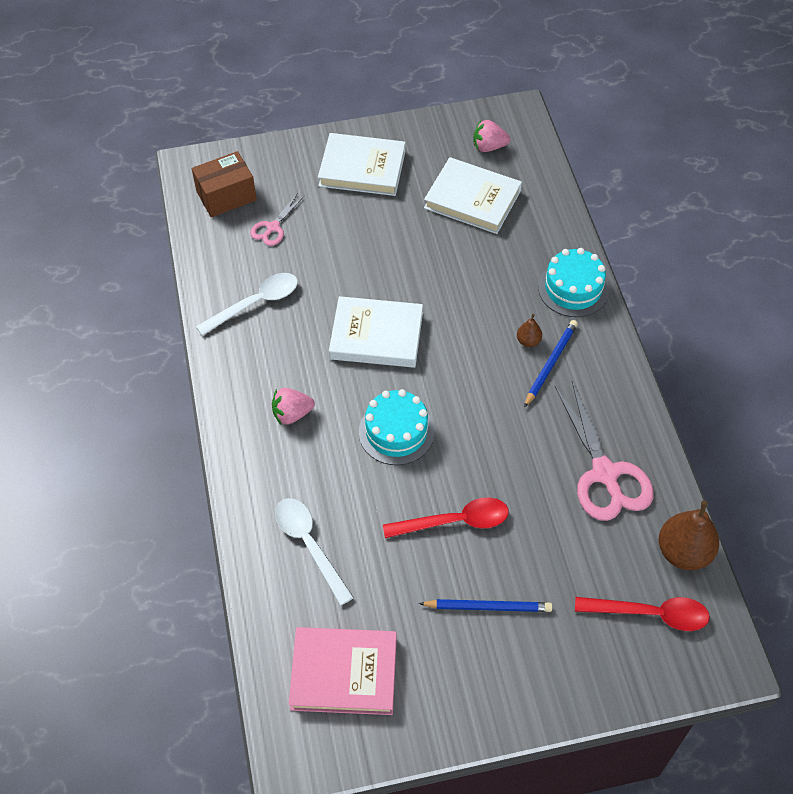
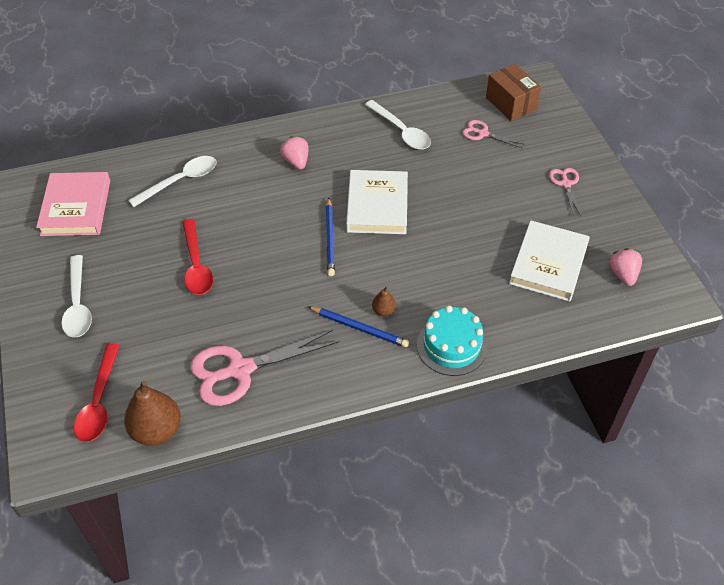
camera: 85 degrees right, 5 degrees down
(362, 168) = (565, 184): white book -> pink scissors
(396, 432) = (281, 224): turquoise cake -> none
(488, 607) = (118, 289): blue pencil -> blue pencil (330, 238)
(511, 652) = (78, 304): none -> white spoon

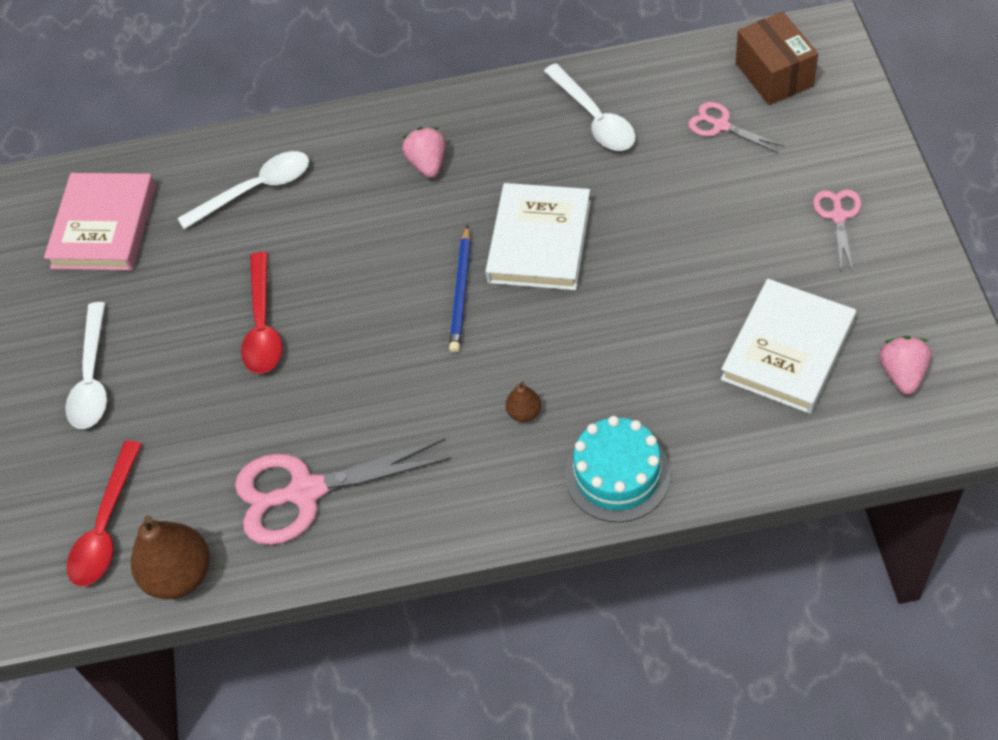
camera: 15 degrees right, 5 degrees up
(359, 328) = (485, 437): blue pencil -> none

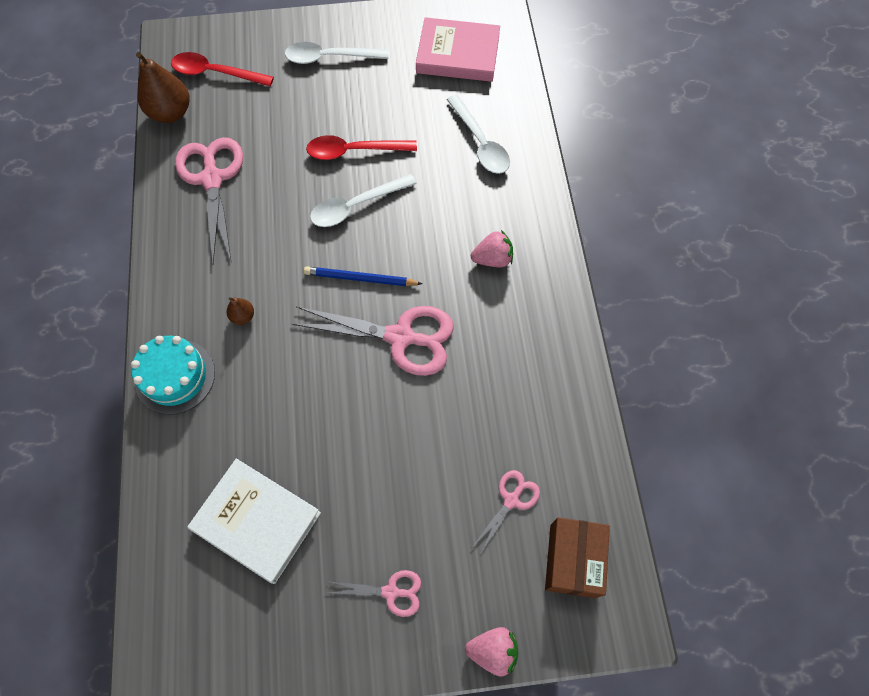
camera: 85 degrees right, 10 degrees up
(539, 241) = (401, 337): white book -> pink scissors
(594, 118) = (531, 390): white spoon -> white spoon (356, 206)
(774, 74) = (572, 560): brown box -> brown box turned 60 degrees counterclockwise
(902, 374) = (213, 616): pink strawberry -> pink strawberry (493, 650)

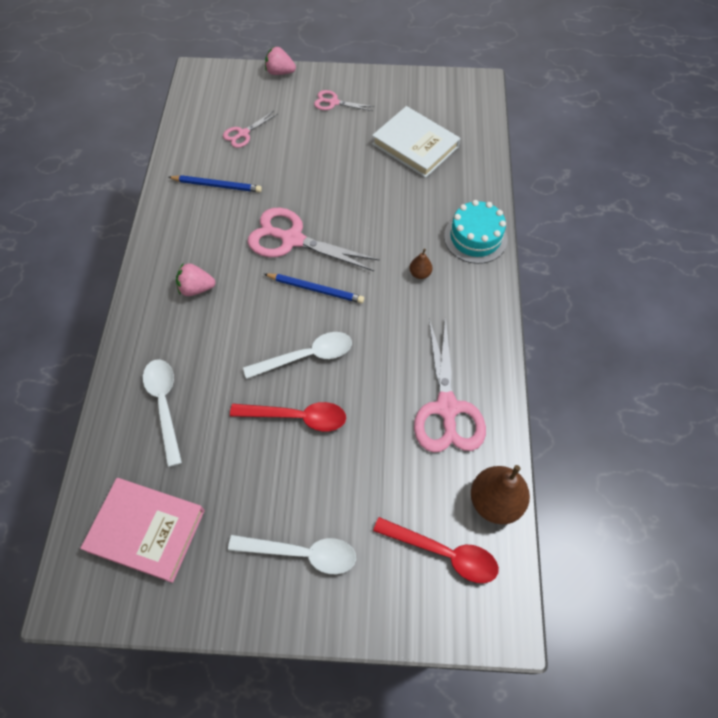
camera: 170 degrees left, 5 degrees down
(518, 402) = (217, 185): none -> blue pencil
(572, 560) = (217, 102): brown box -> none

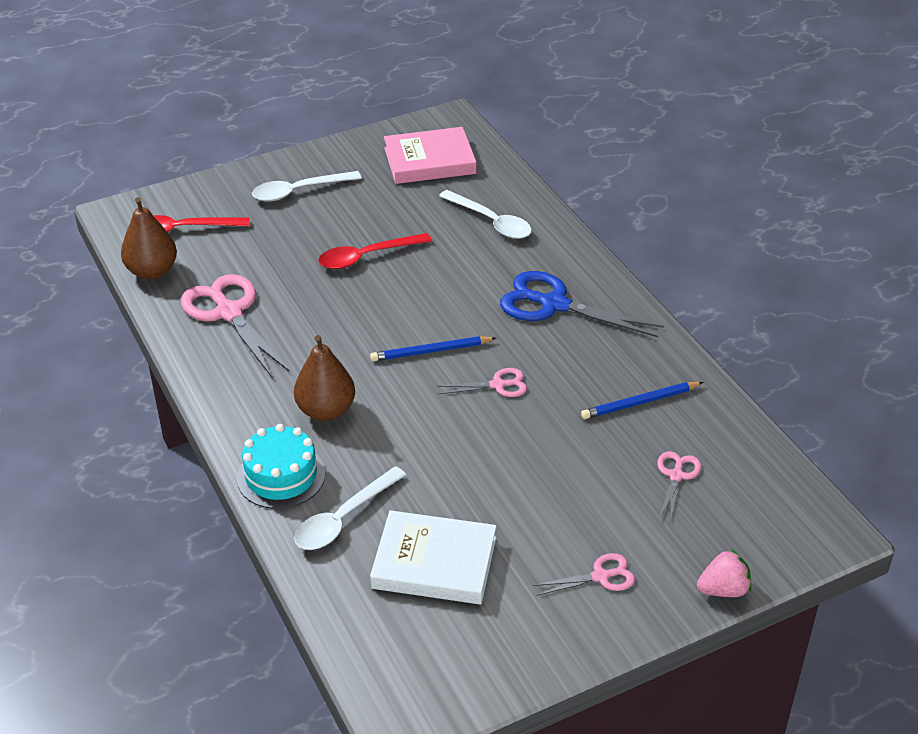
camera: 150 degrees right, 20 degrees down
(196, 288) = (554, 304): pink strawberry -> blue scissors
(292, 239) = (498, 385): pink scissors -> pink scissors, size x0.51
(306, 356) = (394, 298): white spoon -> white spoon (344, 518)
(420, 273) = (326, 410): brown pear -> brown pear, size x2.07

